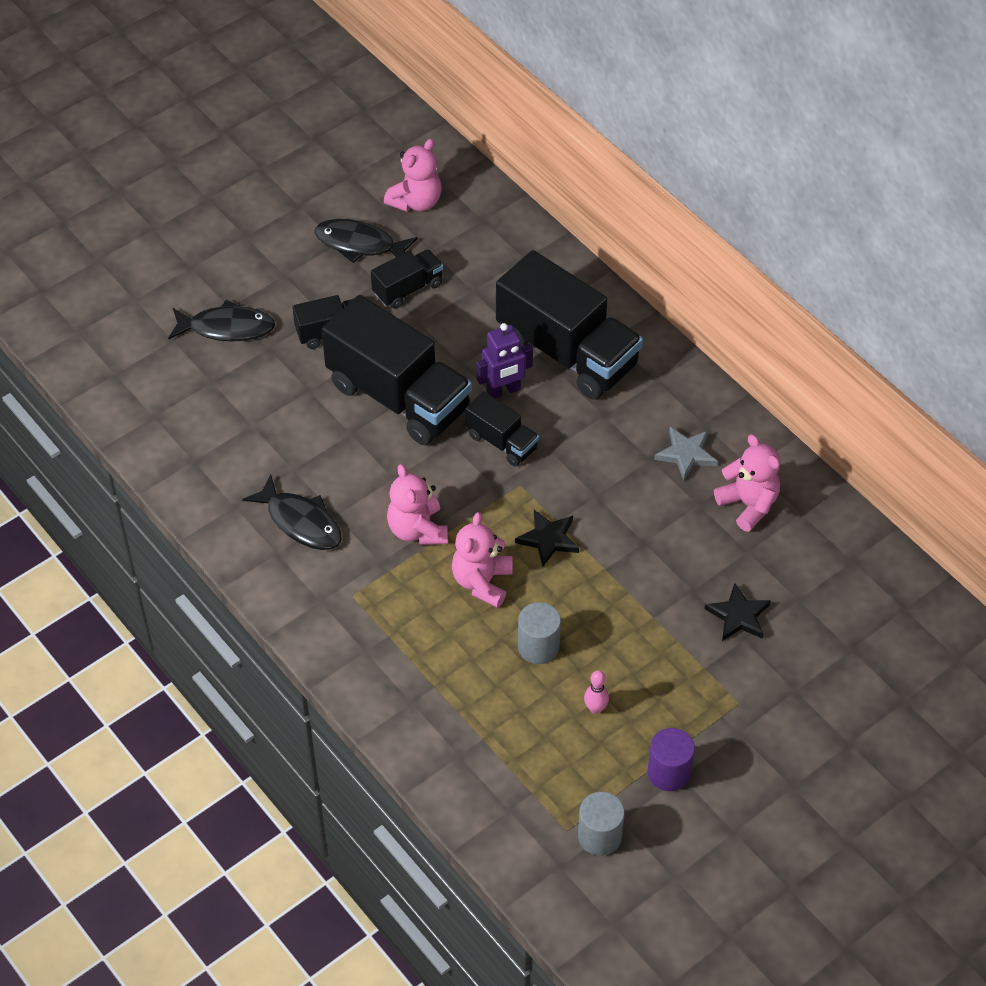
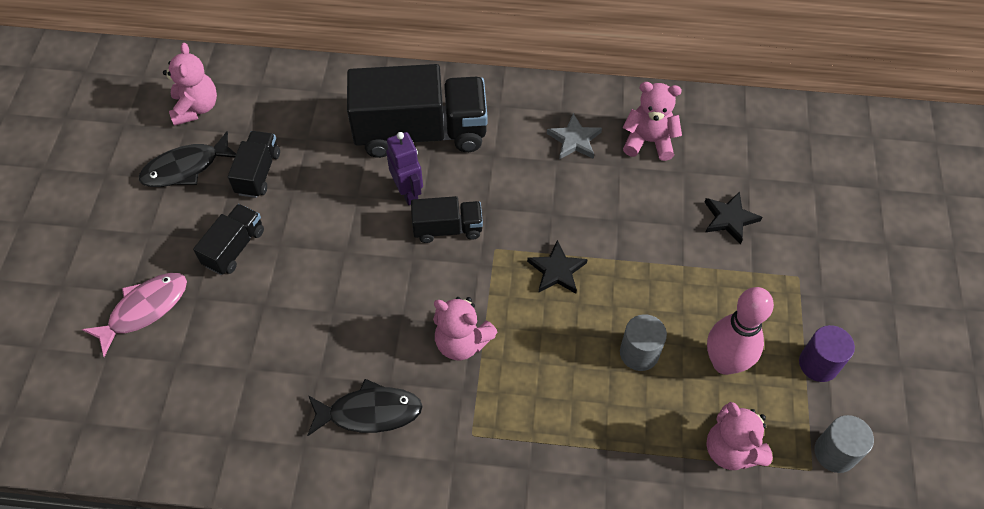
camera: 45 degrees left, 5 degrees up
(227, 328) = (144, 309): black fish -> pink fish
(398, 397) = (338, 256): black truck -> none
(482, 582) = (549, 340): pink teddy bear -> pink teddy bear (731, 450)
(503, 391) = (408, 192): purple robot -> purple robot turned 45 degrees counterclockwise
(595, 708) = (724, 363): pink bowling pin -> pink bowling pin, size x2.26

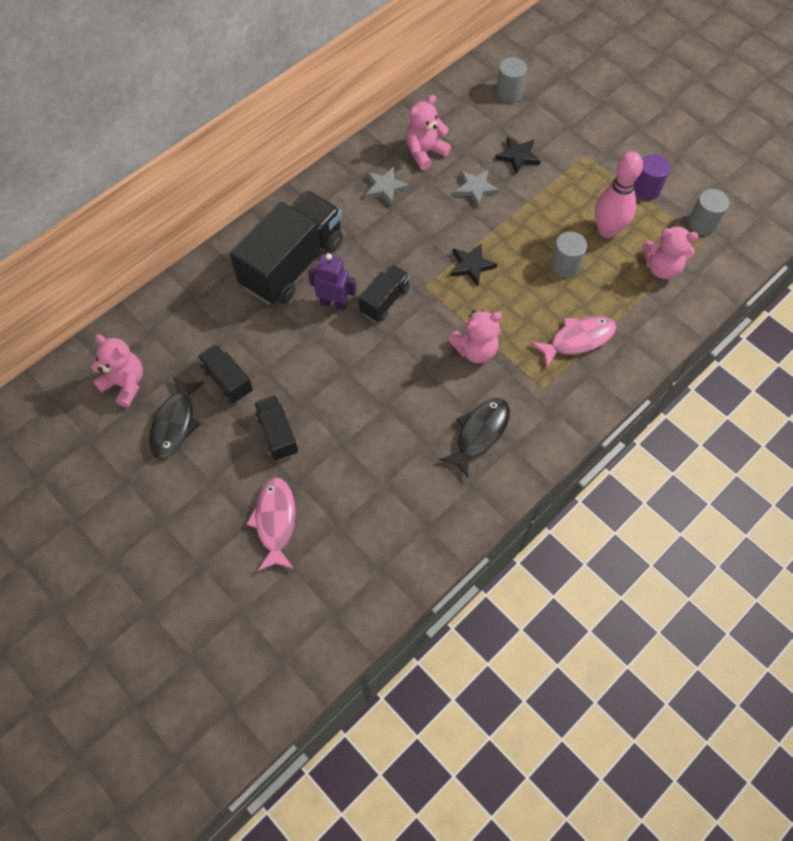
camera: 50 degrees left, 5 degrees up
(559, 427) = (577, 340): none -> pink fish
(651, 211) = (475, 188): none -> grey star
(798, 157) = (509, 93): none -> grey cylinder

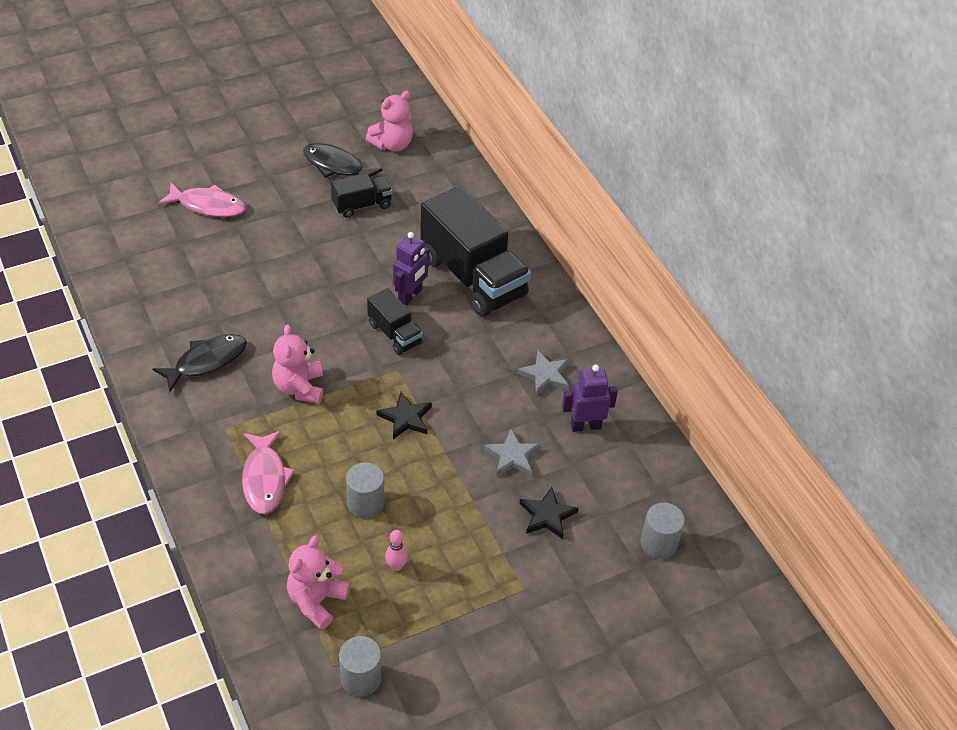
camera: 105 degrees right, 15 degrees down
(277, 434) = (289, 225): black truck -> none
(425, 152) = (585, 426): pink teddy bear -> purple robot
(479, 433) = (206, 361): black fish -> black fish turned 90 degrees counterclockwise
(607, 230) = (396, 566): pink bowling pin -> pink bowling pin, size x0.44
(646, 189) = (442, 636): purple cylinder -> none

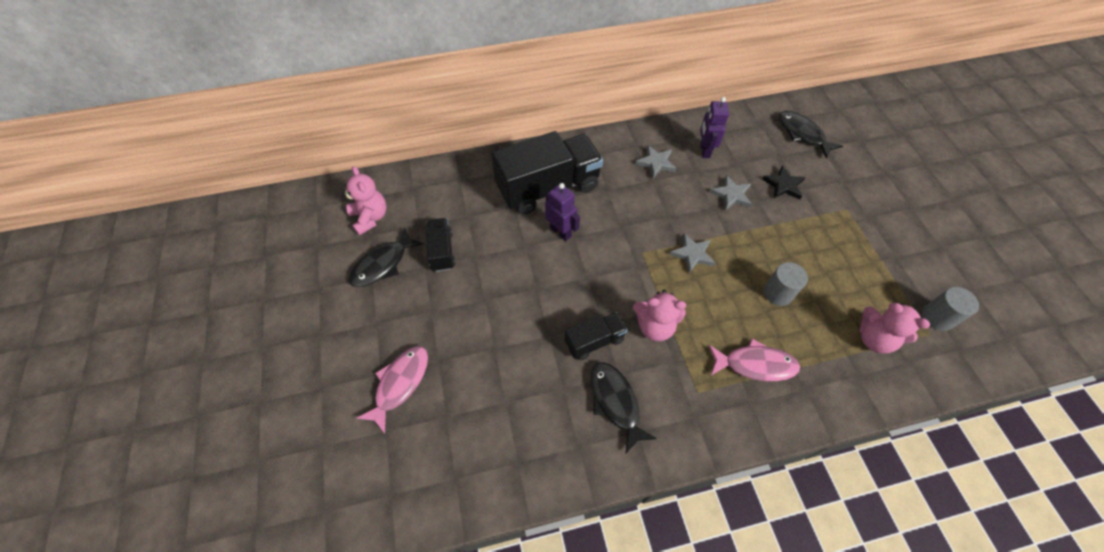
camera: 75 degrees left, 10 degrees up
(394, 334) = (602, 249): black truck -> black truck (594, 341)
(396, 566) = (835, 281): pink bowling pin -> none
(405, 418) = (692, 254): black star -> grey star
(658, 543) = (802, 134): grey cylinder -> black fish

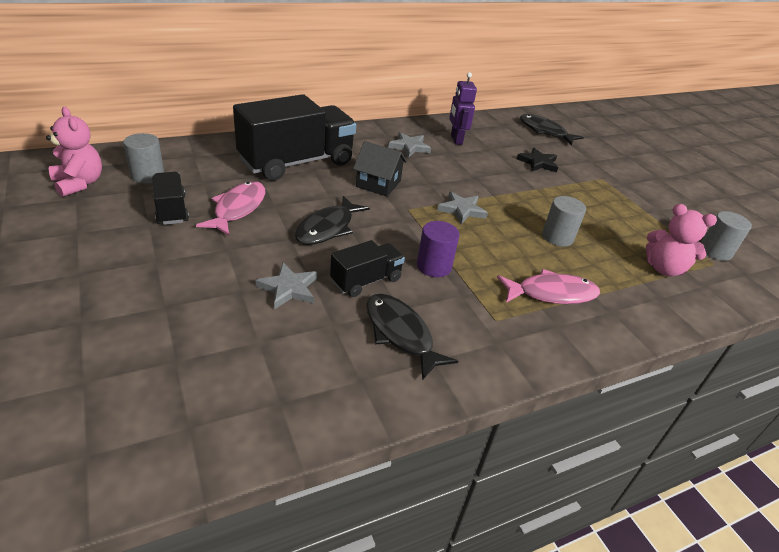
camera: 15 degrees left, 20 degrees down
(383, 264) = (93, 221): black fish -> black fish (328, 228)
(400, 384) = (109, 331): pink fish -> pink fish (238, 208)
(422, 207) = (147, 175): none -> grey cylinder
(560, 232) = (314, 194): purple robot -> none
(619, 217) = (378, 184): none -> black house
(654, 326) = (434, 266): pink teddy bear -> purple cylinder
(731, 195) = (490, 169): grey star -> grey star (289, 288)

